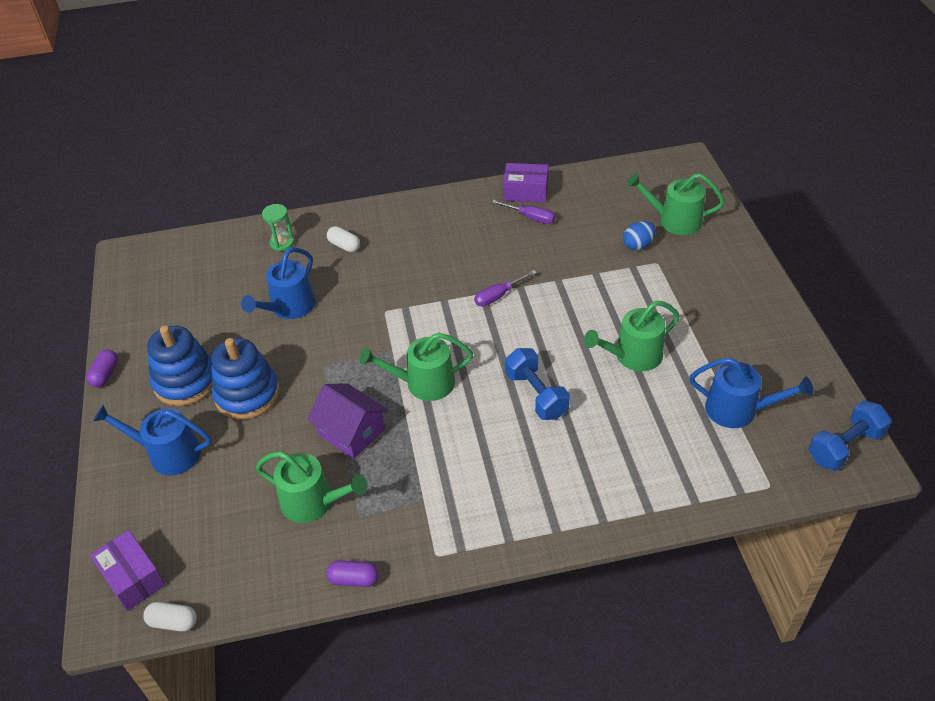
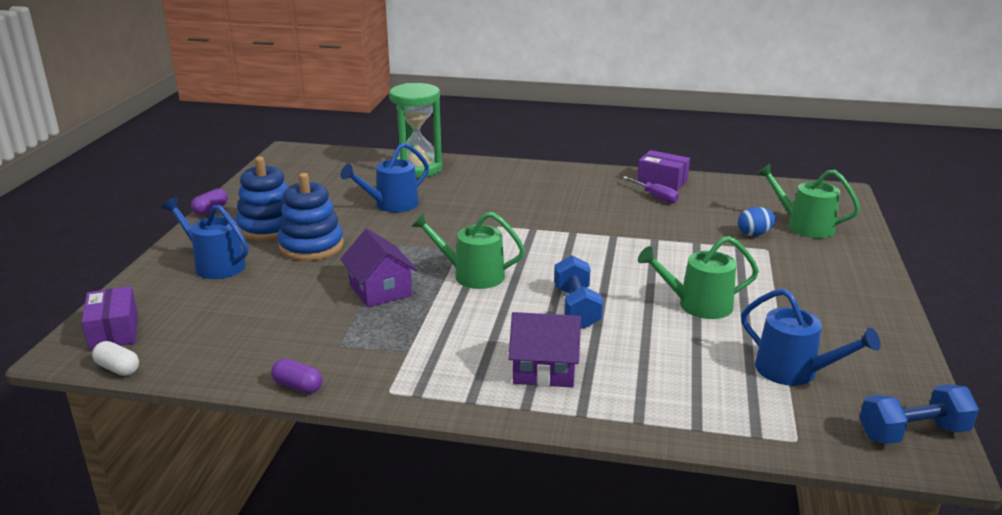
camera: 20 degrees right, 20 degrees down
(282, 243) = (418, 169): green hourglass -> green hourglass, size x2.10
(313, 502) = (307, 325): green watering can -> none
(344, 246) = (469, 180): white capsule -> none
(498, 296) = (587, 237): purple screwdriver -> none
(548, 480) = (544, 369): none -> purple house

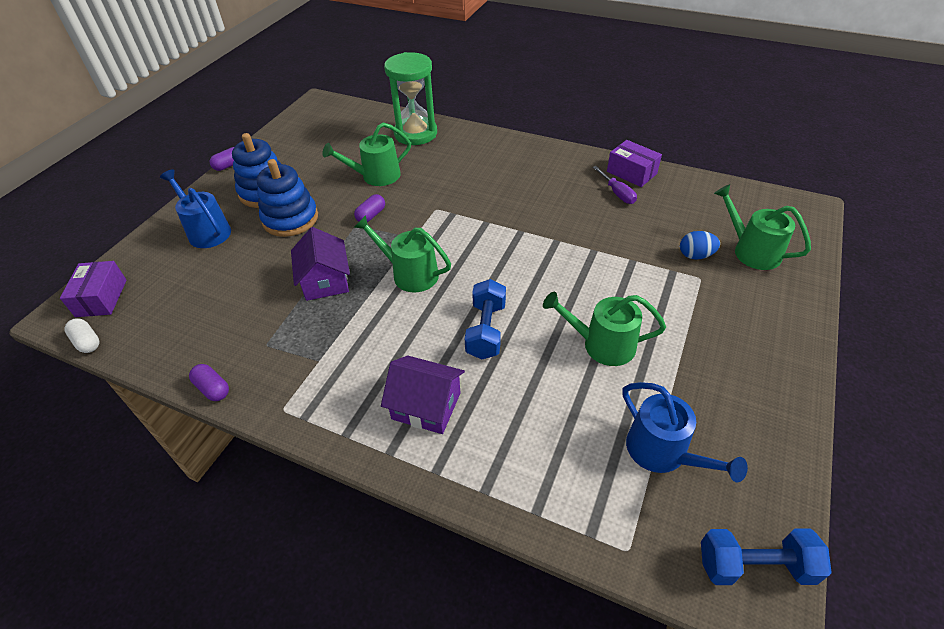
camera: 15 degrees right, 20 degrees up
(392, 205) = (376, 176): blue watering can -> green watering can
(403, 235) = (371, 215): none -> purple capsule

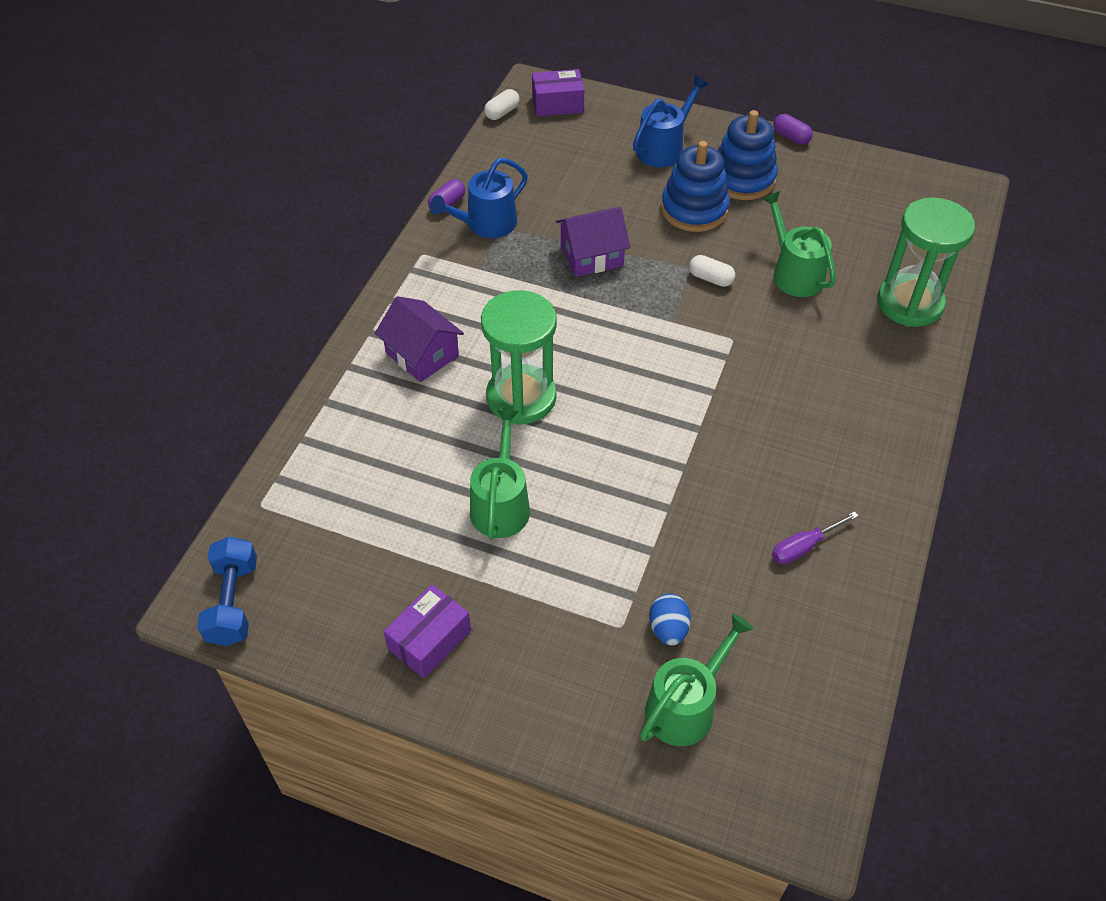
camera: 85 degrees right, 5 degrees up
(371, 215) = (710, 278): purple capsule -> white capsule
(410, 274) = (607, 325): green watering can -> none
(426, 406) = (422, 354): purple house -> purple house turned 60 degrees counterclockwise
(486, 330) = (521, 397): blue dumbbell -> green hourglass
(631, 173) = (863, 572): purple box -> purple box (429, 640)
(662, 452) = (356, 545): blue watering can -> blue watering can (486, 224)

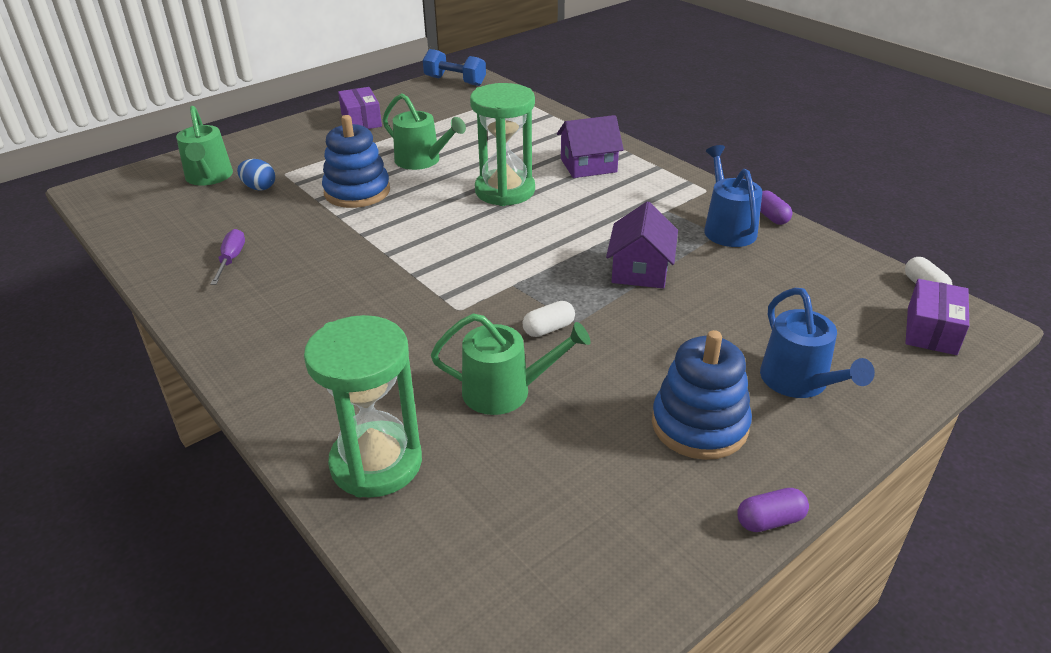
camera: 120 degrees right, 15 degrees down
(694, 209) = (666, 361): blue stacking toy -> blue stacking toy (357, 192)

